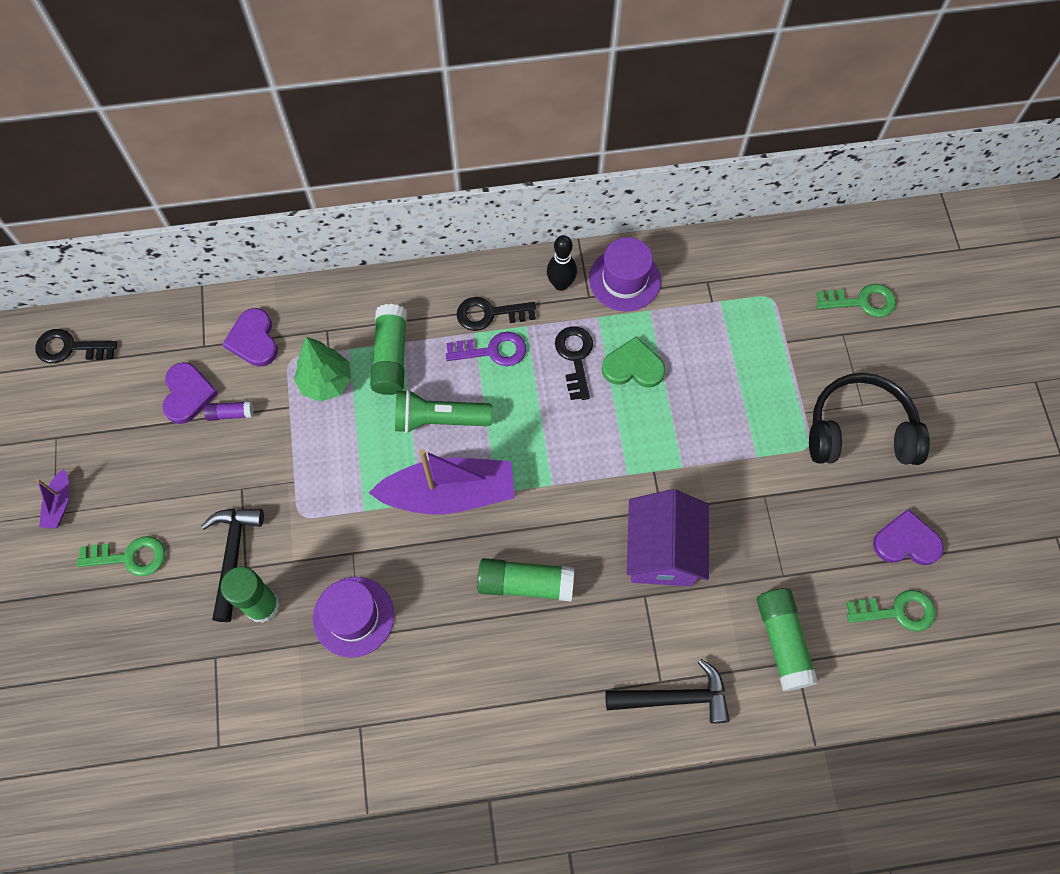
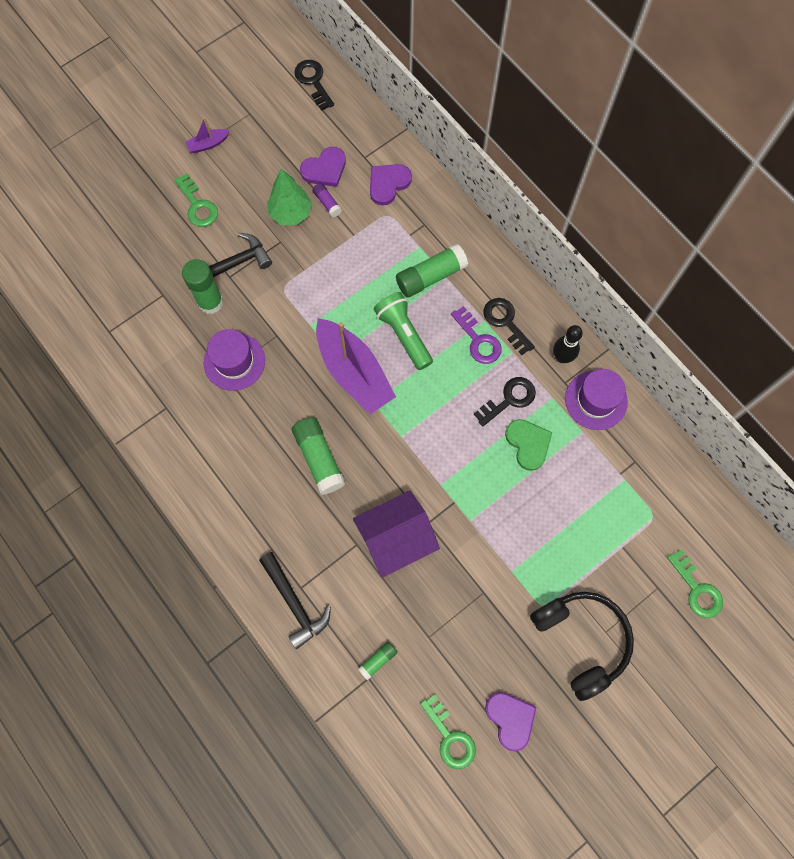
camera: 60 degrees right, 5 degrees up
(326, 382) = (386, 247): green tree -> green tree (290, 213)
(782, 641) = (378, 660): green glue stick -> green glue stick, size x0.52

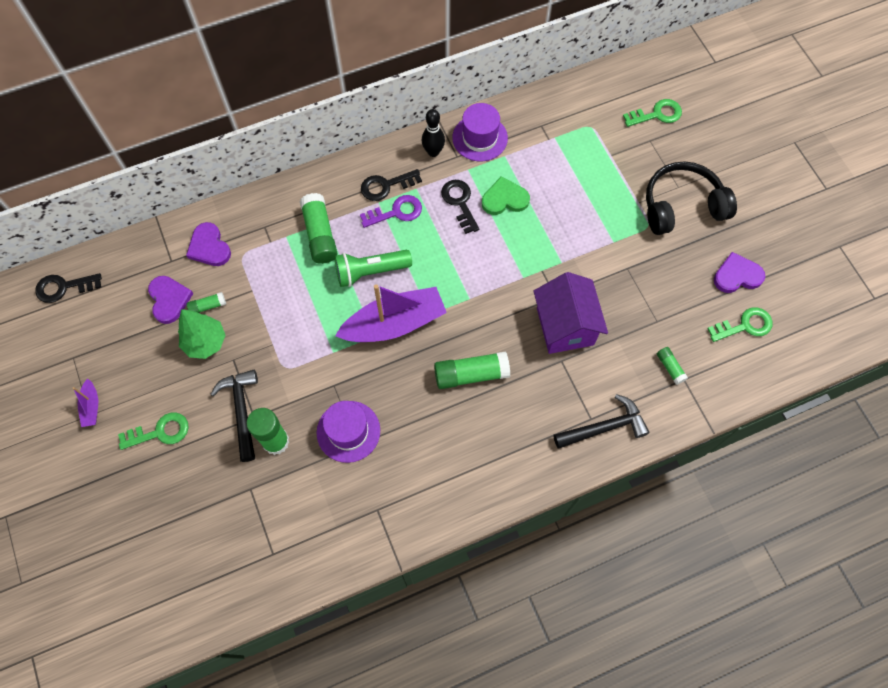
camera: 75 degrees left, 5 degrees down
(327, 203) = (207, 306): purple glue stick -> green glue stick

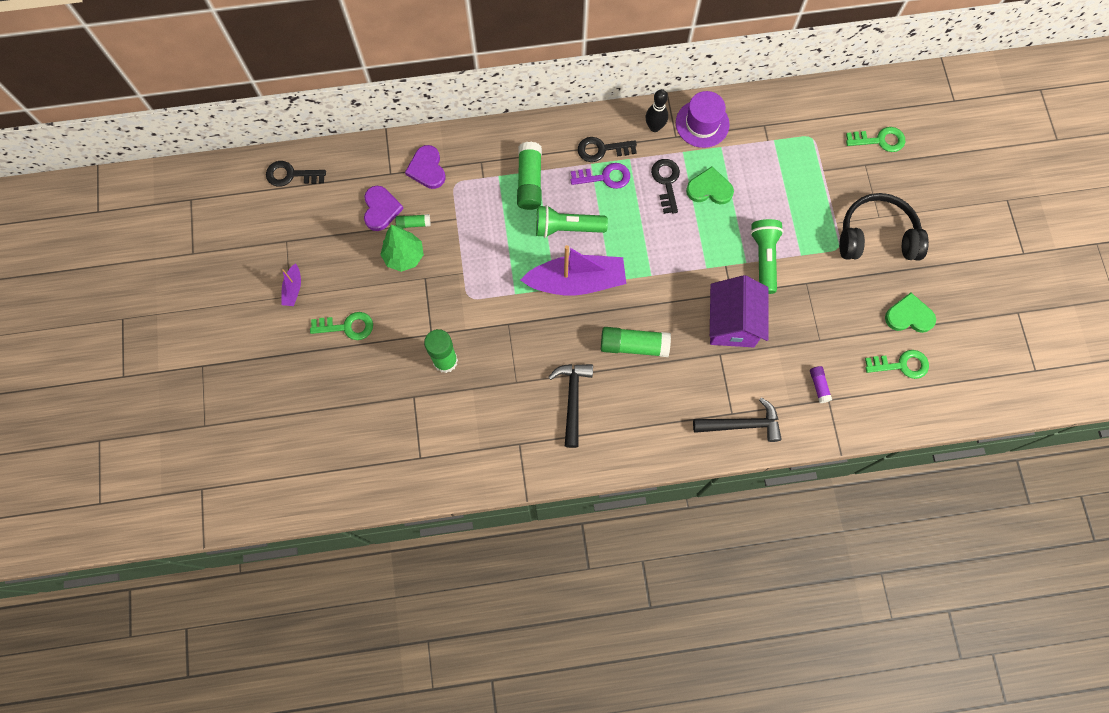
camera: 15 degrees right, 5 degrees up
(241, 411) = (422, 326): black hammer -> black hammer (572, 399)
(348, 431) = (511, 368): purple hat -> none
(578, 254) = (764, 258): none -> green flashlight
(670, 367) = (819, 386): green glue stick -> purple glue stick
(737, 275) = (909, 316): purple heart -> green heart

